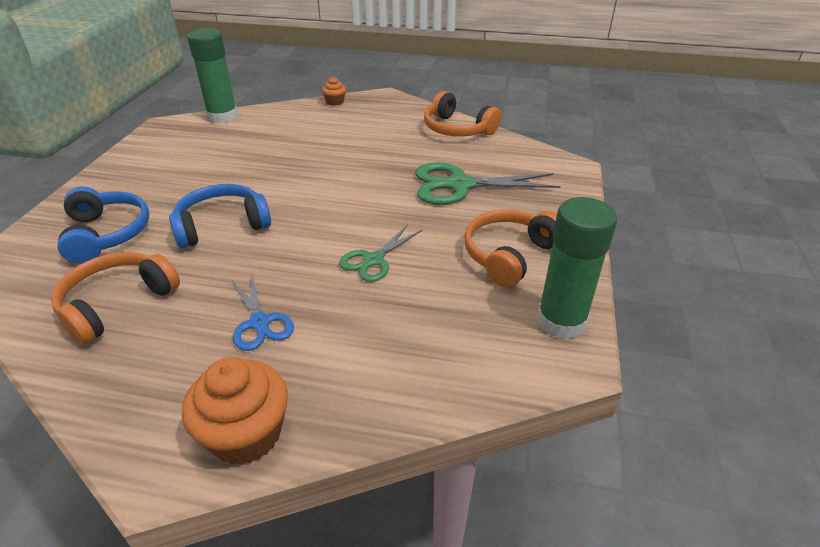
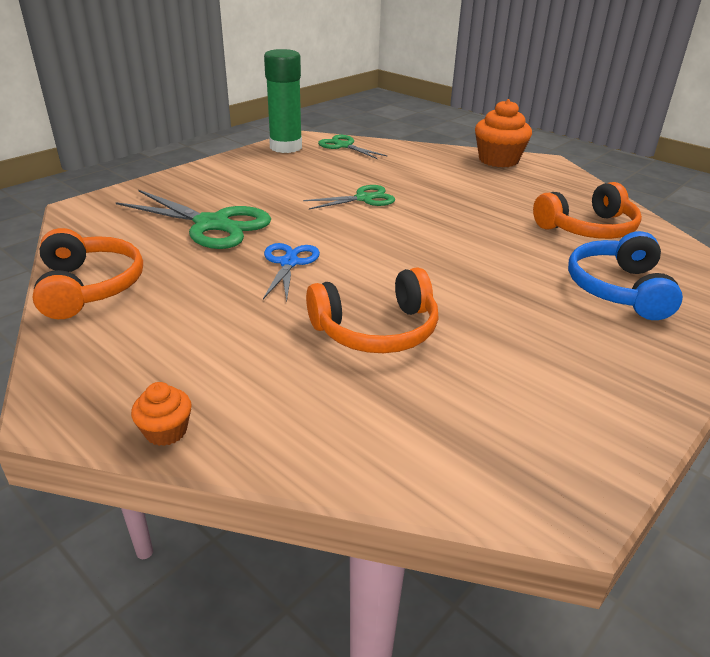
camera: 150 degrees left, 5 degrees down
(222, 226) = (485, 260): blue headphones -> none
(223, 117) = (425, 479): green glue stick -> none
(259, 323) = (474, 191): blue scissors -> blue scissors (289, 263)
(499, 363) = (343, 146): none -> green scissors
(509, 255) = (261, 175): orange headphones -> orange headphones (376, 330)

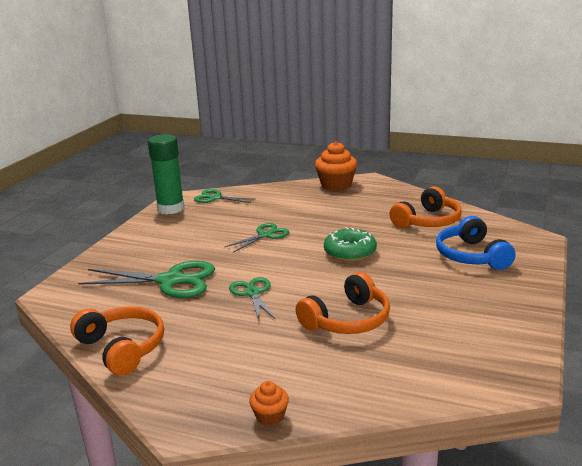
camera: 20 degrees left, 10 degrees down
(289, 263) = (252, 293): blue scissors -> green scissors
(451, 243) = (350, 252): none -> green donut

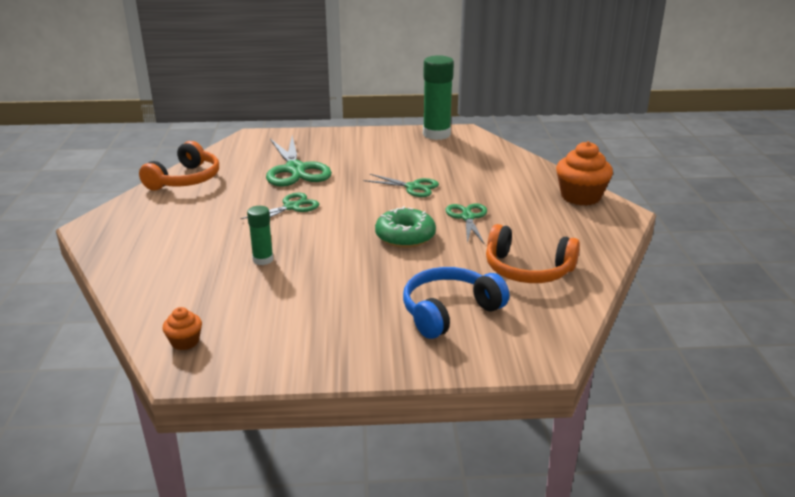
camera: 65 degrees right, 5 degrees up
(215, 198) = (479, 146): green scissors -> green scissors (467, 217)
(270, 416) = (107, 254): orange cupcake -> orange cupcake (185, 342)
(347, 320) = (263, 259): orange headphones -> green glue stick

